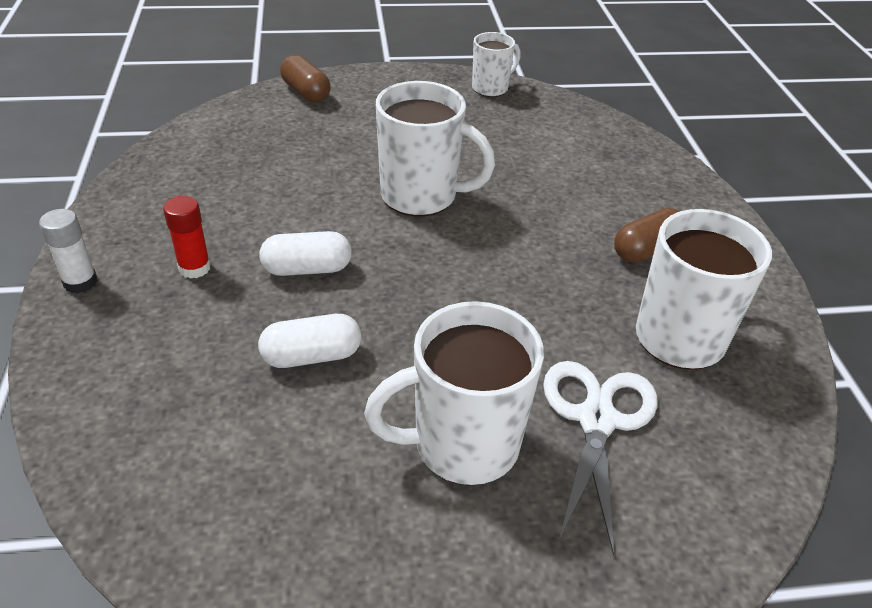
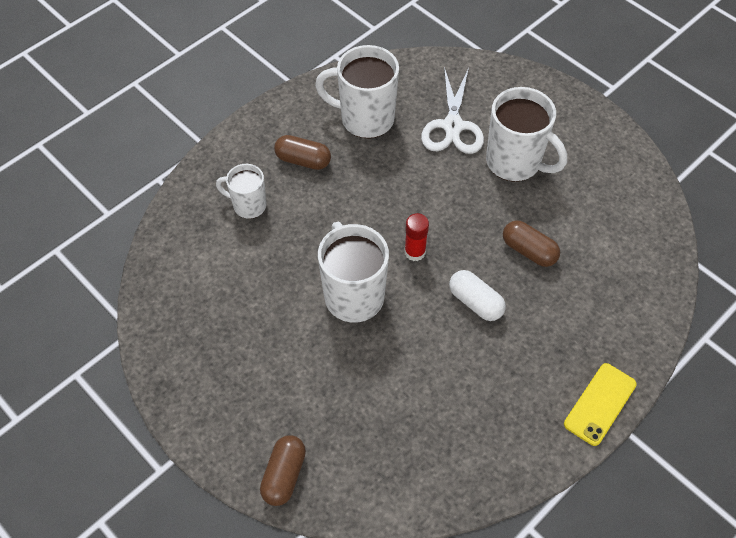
camera: 125 degrees left, 15 degrees up
(80, 282) = (600, 404): white glue stick -> yellow phone
(194, 268) = (531, 358): red glue stick -> red glue stick (415, 252)
(312, 356) = (529, 251): white capsule -> brown capsule
(491, 88) = (162, 347): white mug -> white mug (248, 205)
(596, 420) = (453, 126): white scissors -> white scissors turned 60 degrees counterclockwise

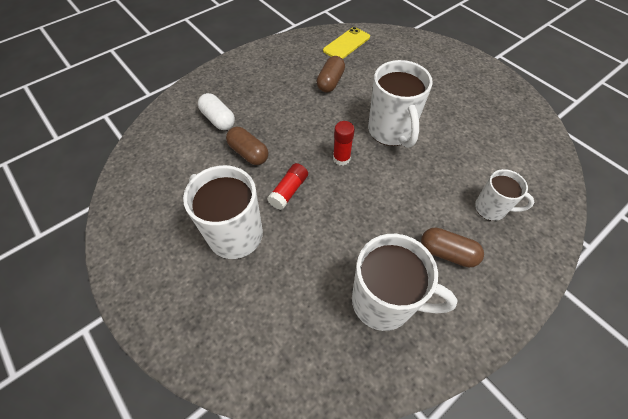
camera: 175 degrees left, 0 degrees up
(284, 475) = (427, 47): brown capsule -> brown capsule (330, 82)
(453, 126) = (287, 283): white scissors -> none
(469, 208) = (289, 191): none -> red glue stick
(475, 302) = (300, 121): white capsule -> white capsule (218, 119)
(600, 404) = (235, 64): yellow phone -> yellow phone (346, 44)

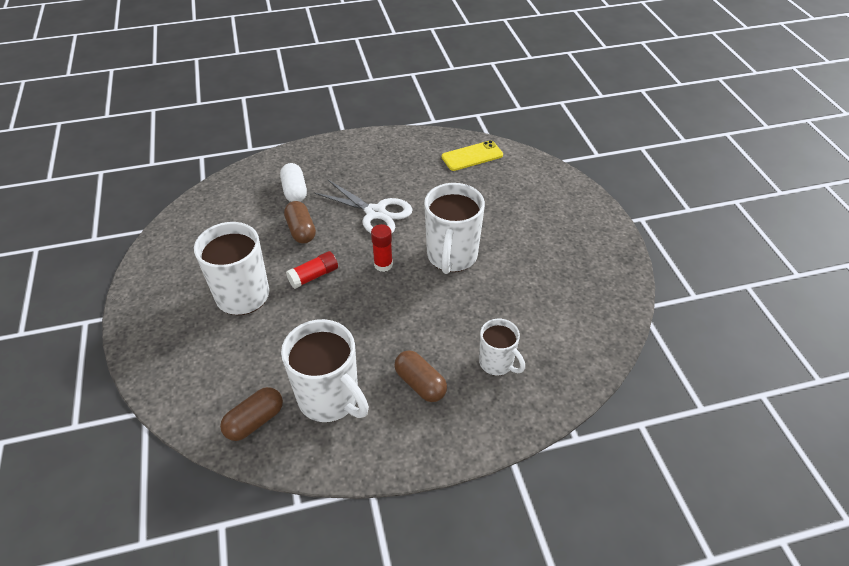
camera: 25 degrees right, 10 degrees down
(303, 115) = (375, 213): none -> white scissors
(330, 82) = (426, 189): brown capsule -> brown capsule (255, 421)

